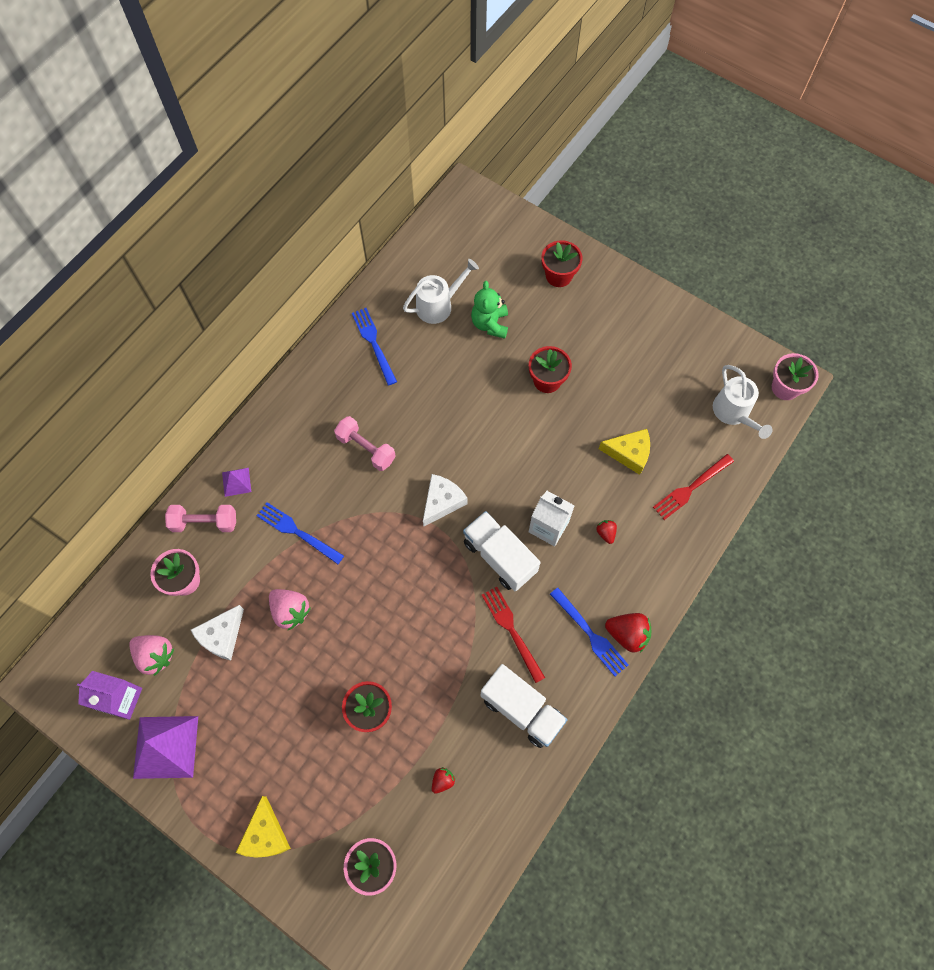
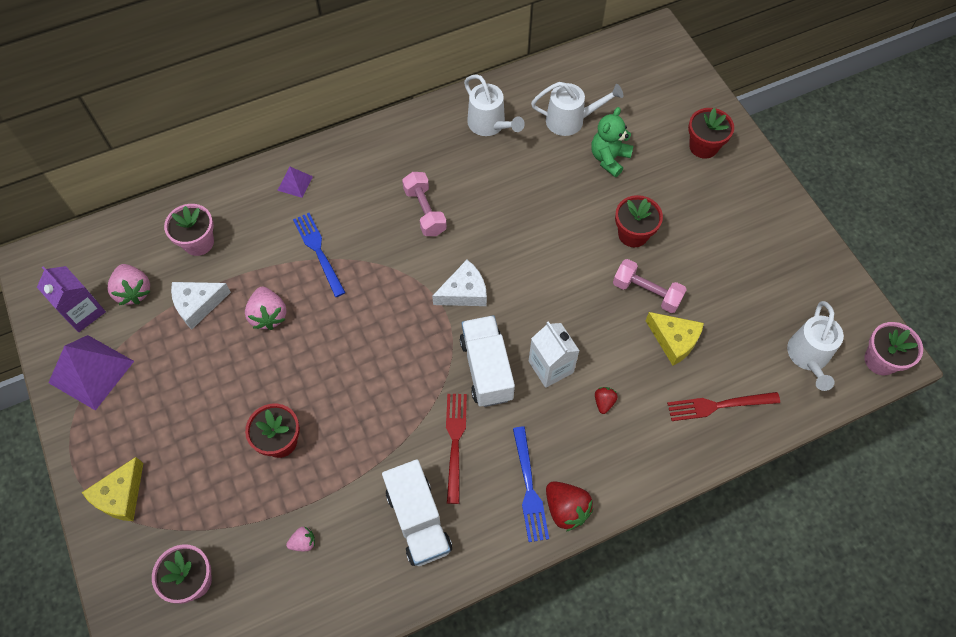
camera: 30 degrees right, 5 degrees down
(204, 522) = (246, 203): pink dumbbell -> pink dumbbell (646, 292)
(373, 343) = (490, 125): blue fork -> white watering can
(442, 781) = (303, 542): red strawberry -> pink strawberry

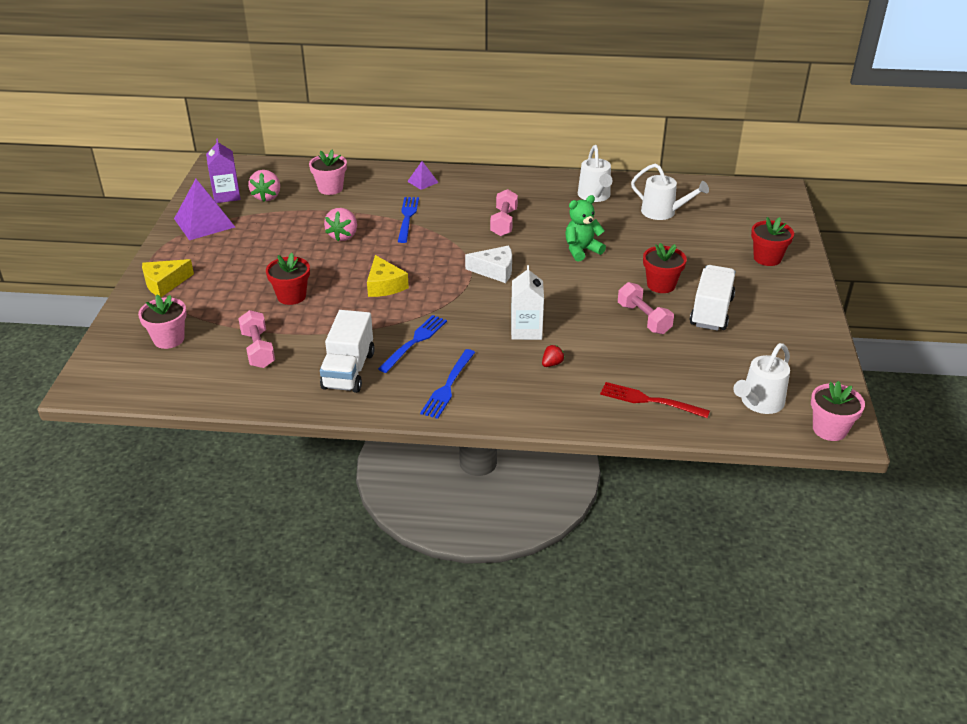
camera: 30 degrees right, 25 degrees down
(198, 305) = (301, 216): white cheese -> none
(303, 542) = (258, 350): pink strawberry -> pink dumbbell
(455, 442) = (414, 341): red fork -> blue fork
(486, 369) = (474, 314): white truck -> white truck (711, 312)
(566, 509) = (466, 408): red strawberry -> none
(609, 158) = (677, 240): green teddy bear -> green teddy bear (581, 250)
(674, 340) = (643, 352): yellow cheese -> yellow cheese (384, 285)

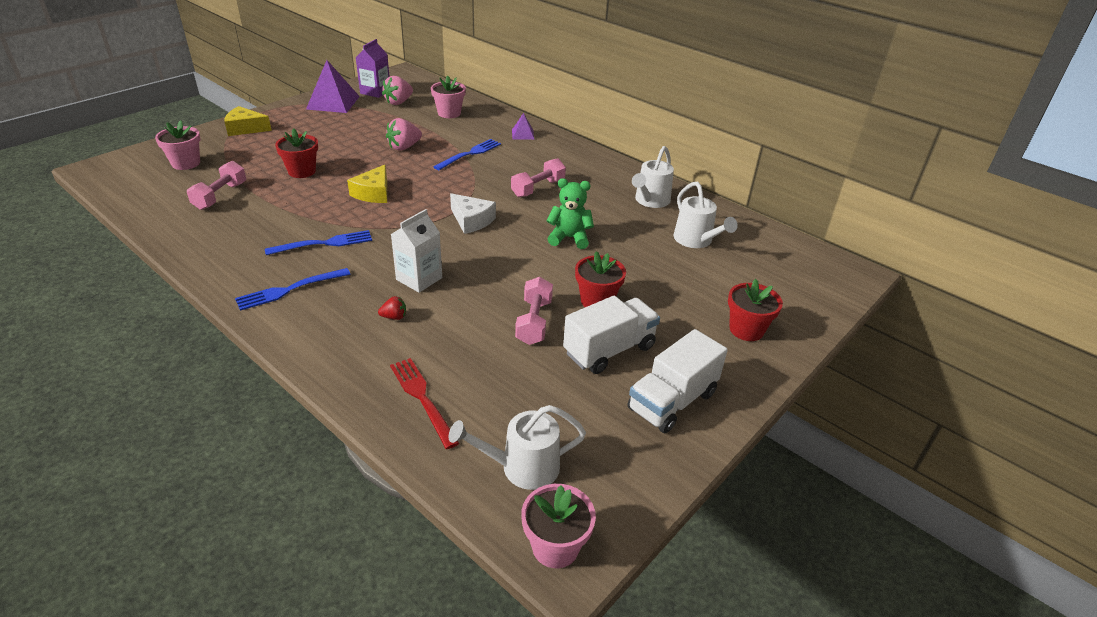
camera: 35 degrees right, 0 degrees up
(348, 370) = (247, 240): white truck -> white truck (672, 401)

